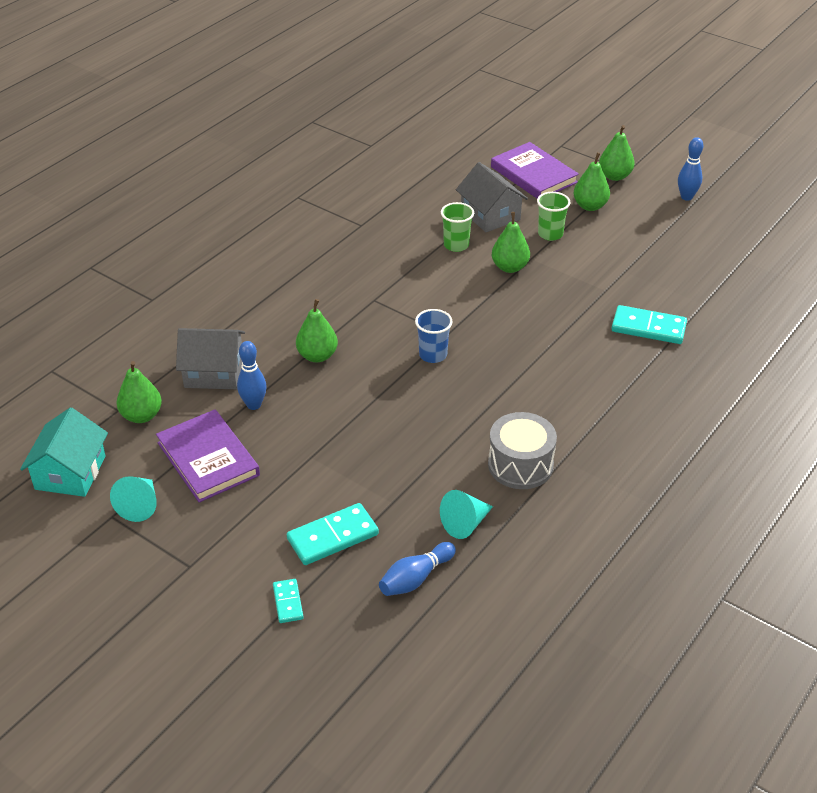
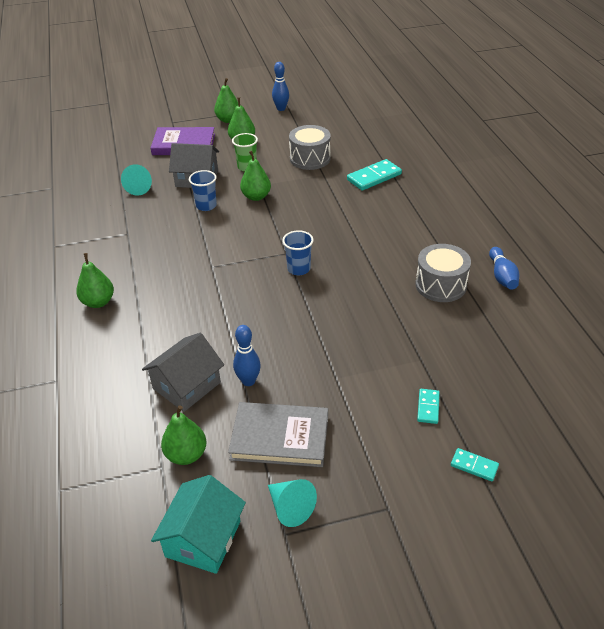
camera: 50 degrees left, 0 degrees up
(70, 472) = (203, 539): turquoise house -> turquoise house turned 60 degrees clockwise
(208, 459) = (280, 437): purple book -> grey book
(317, 356) = (235, 322): green pear -> green pear (98, 302)
(333, 537) = (428, 407): turquoise domino -> turquoise domino, size x0.56
(415, 578) = (503, 385): blue bowling pin -> blue bowling pin (502, 276)
(456, 245) = (206, 206): green cup -> blue cup
(465, 523) = (471, 336): turquoise cone -> turquoise cone (139, 187)
(621, 266) = (310, 158): none -> grey drum

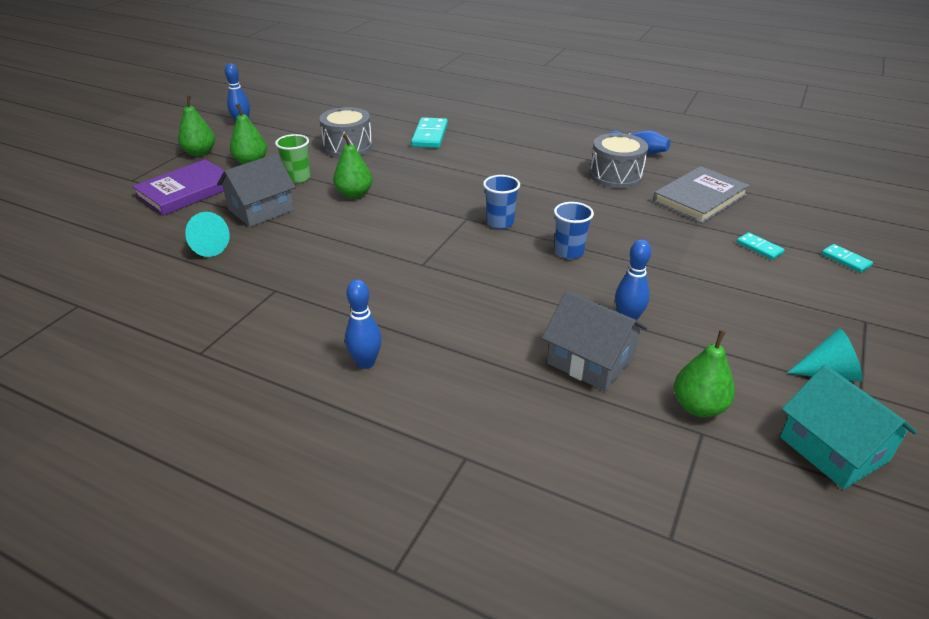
camera: 50 degrees left, 5 degrees down
(98, 302) = (366, 362): green pear -> blue bowling pin
(187, 385) = (590, 360): grey house -> grey house turned 45 degrees counterclockwise
(206, 206) = (317, 224): blue cup -> blue cup (569, 252)
(280, 437) = (726, 337): grey book -> grey book (699, 198)
(474, 466) = (845, 260): turquoise domino -> turquoise domino turned 75 degrees clockwise

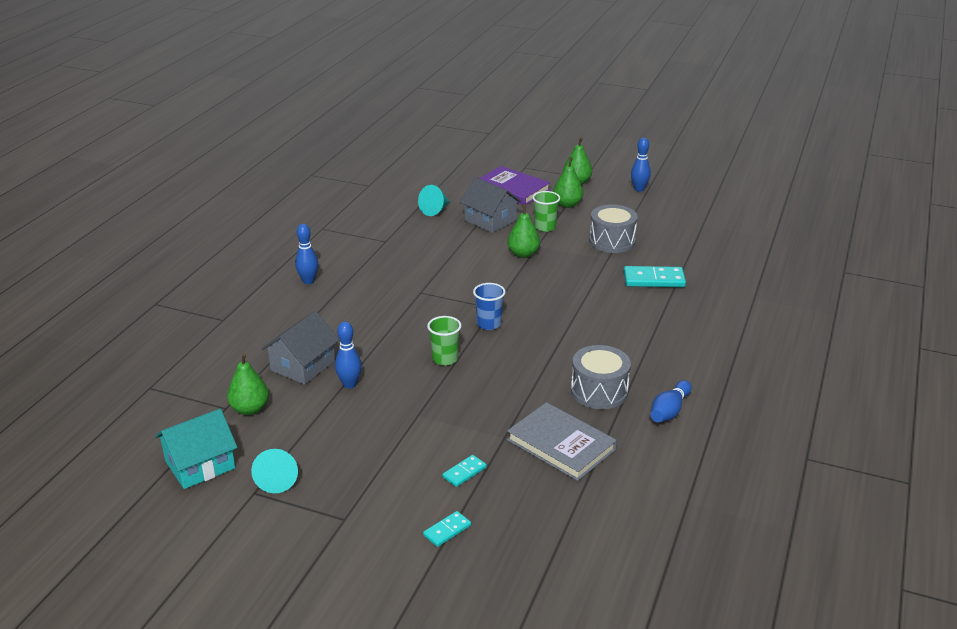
camera: 85 degrees right, 5 degrees down
(569, 252) = (445, 359): blue cup -> green cup

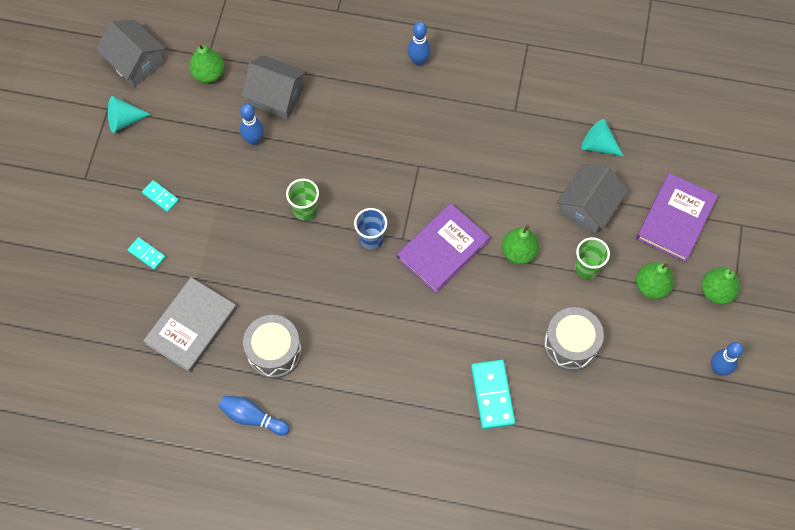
camera: 80 degrees right, 35 degrees up
(200, 465) = (135, 62): turquoise house -> grey house
(447, 530) = (78, 253): turquoise domino -> turquoise domino (160, 197)
(510, 288) = (442, 249): none -> purple book

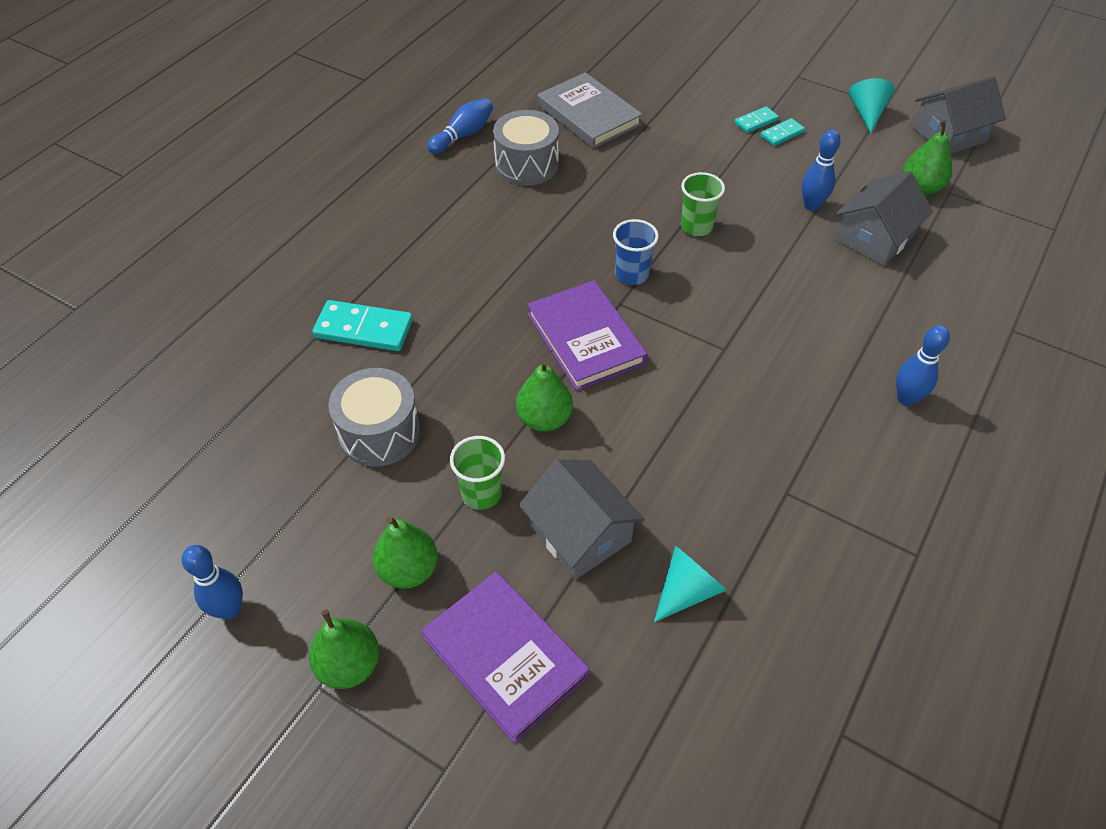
camera: 110 degrees right, 15 degrees down
(146, 254) = (688, 101): turquoise domino -> turquoise domino (782, 134)

